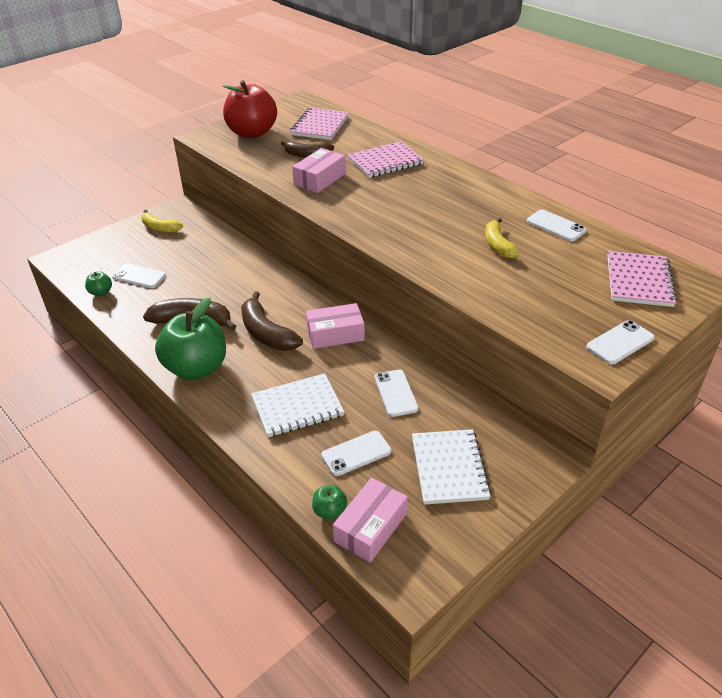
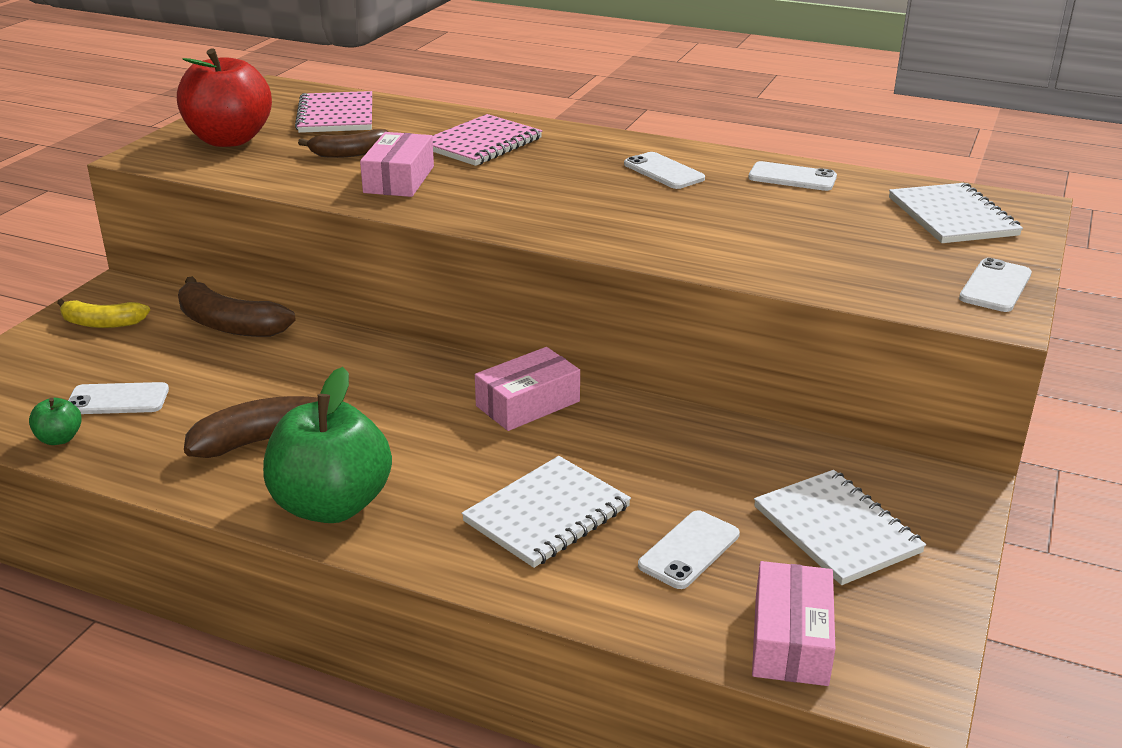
camera: 25 degrees left, 10 degrees down
(266, 333) = (414, 428): brown banana -> brown banana (229, 325)
(329, 511) = (712, 638): green apple -> none
(396, 393) = (682, 456): white phone -> white phone (664, 171)
(497, 245) = (736, 212): yellow banana -> none
(639, 281) = (952, 217): pink notebook -> white notebook

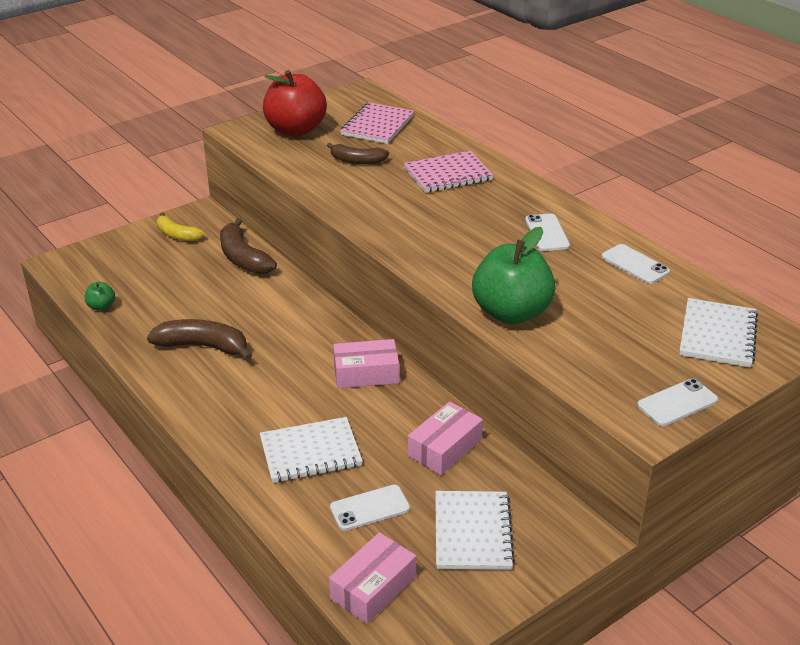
camera: 30 degrees right, 5 degrees up
(117, 399) = (147, 291): white phone -> none
(331, 505) = (201, 400): green apple -> green apple (511, 312)
(399, 179) = (367, 191): pink box -> pink box (444, 448)

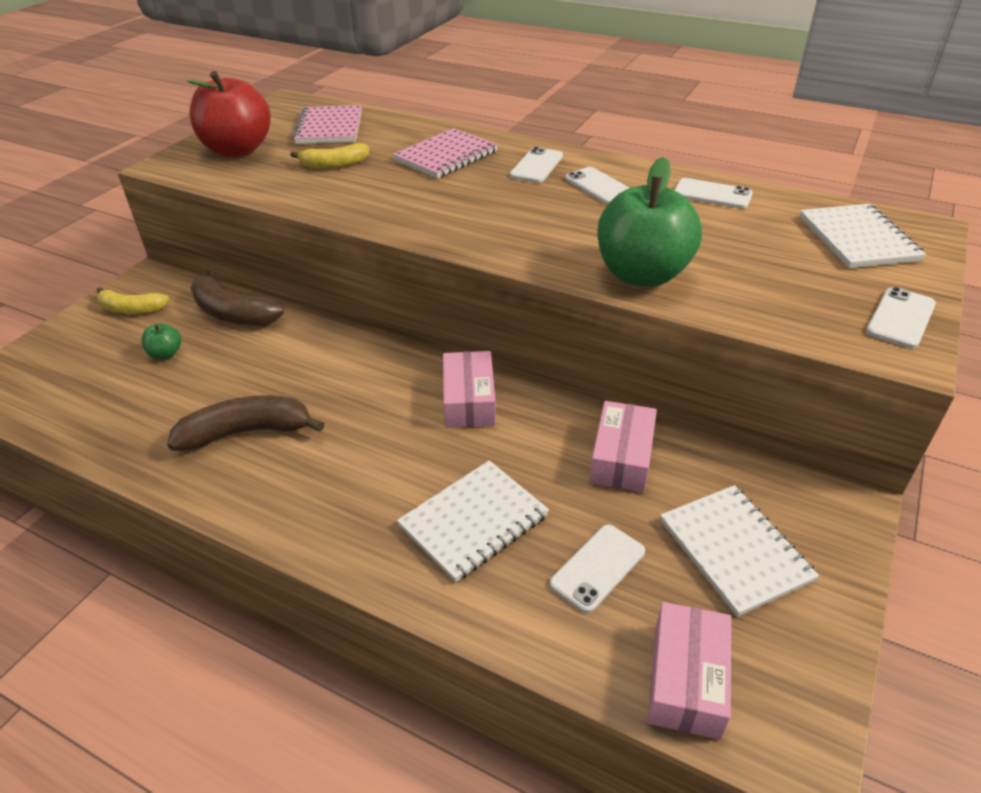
camera: 25 degrees left, 5 degrees up
(101, 306) = (74, 424): green apple -> green apple (166, 354)
(357, 161) = (334, 165): brown banana -> yellow banana
(366, 373) = (469, 401): pink box -> pink box turned 60 degrees counterclockwise
(513, 201) = (536, 166): none -> white phone

